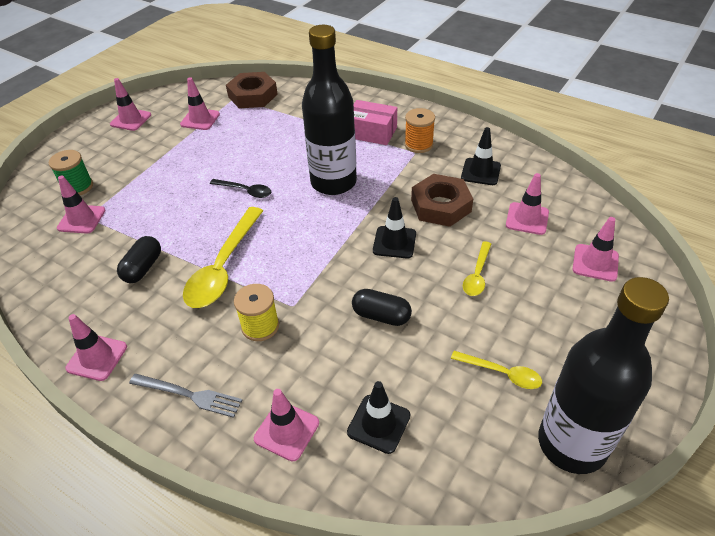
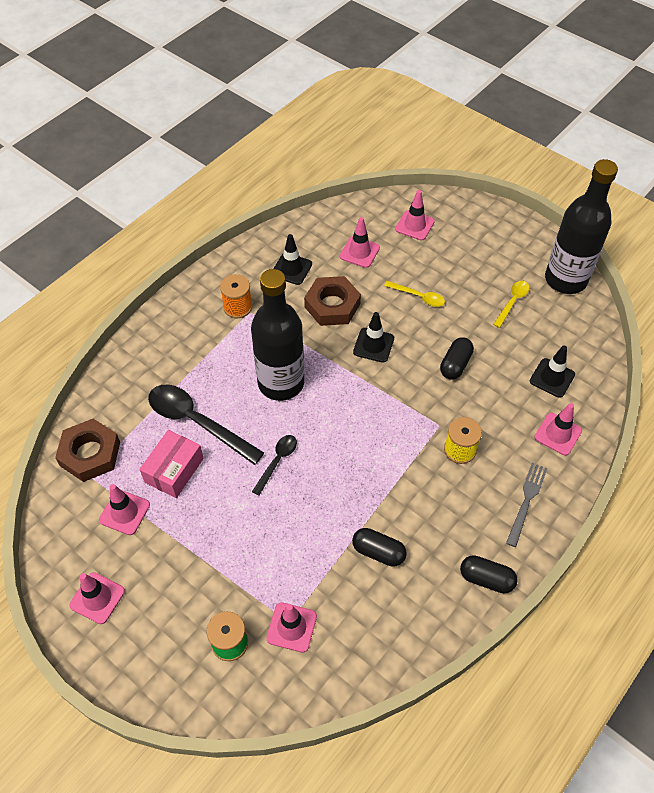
camera: 85 degrees left, 10 degrees up
(97, 357) = (486, 579): pink traffic cone -> black capsule
(223, 267) = (386, 479): yellow spoon -> none
(285, 141) = (197, 422): none -> black spoon
(371, 132) = (205, 343): pink box -> pink box (174, 470)

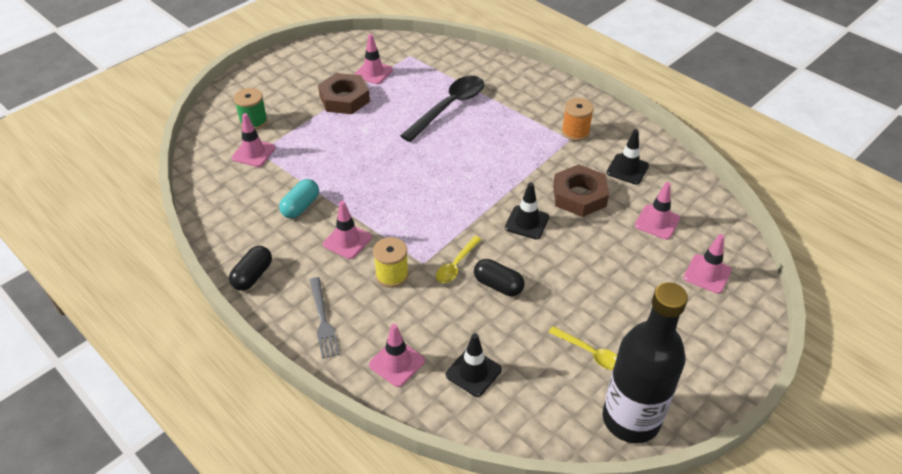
camera: 95 degrees right, 10 degrees down
(90, 454) = (427, 55): brown nut -> brown nut (344, 99)
(97, 598) = (309, 63): pink traffic cone -> pink traffic cone (347, 241)
(174, 470) = (405, 95): pink box -> none
(277, 461) = (402, 151): black spoon -> none
(281, 383) = (485, 156): black bottle -> none
(378, 552) = (301, 206): black capsule -> turquoise capsule
(418, 297) = (594, 265): yellow spoon -> yellow spoon (456, 265)
(526, 501) = (323, 320): grey fork -> grey fork turned 45 degrees clockwise

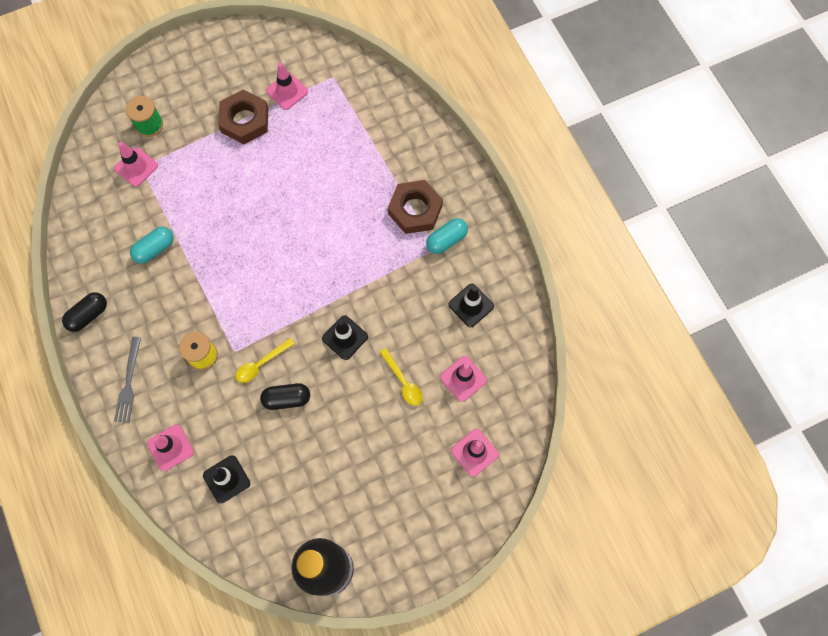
camera: 20 degrees right, 25 degrees up
(347, 241) = (180, 303): pink traffic cone -> none
(449, 107) = (340, 165): black spoon -> none
(498, 285) = (287, 399): black capsule -> black capsule turned 60 degrees counterclockwise
(575, 132) = (446, 240): orange spool -> turquoise capsule
(579, 196) = (408, 322): brown nut -> brown nut (415, 210)
(589, 353) = (328, 495): yellow spoon -> yellow spoon (403, 382)

